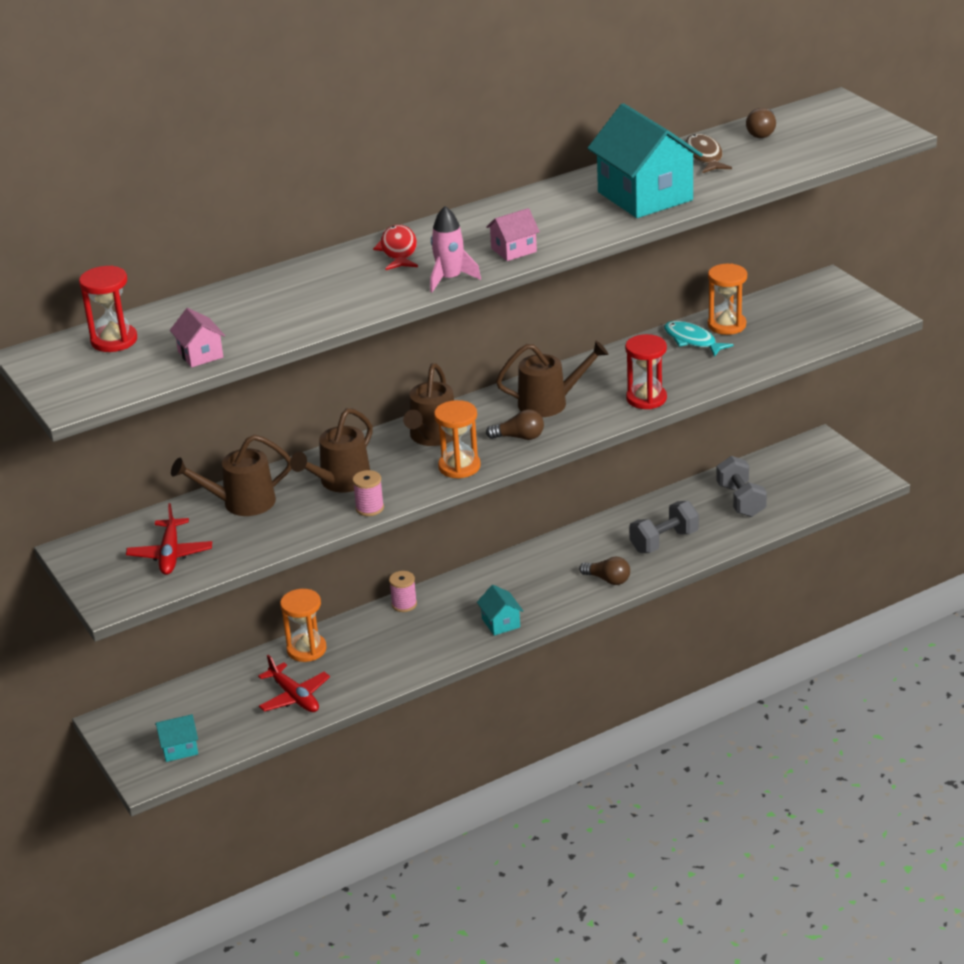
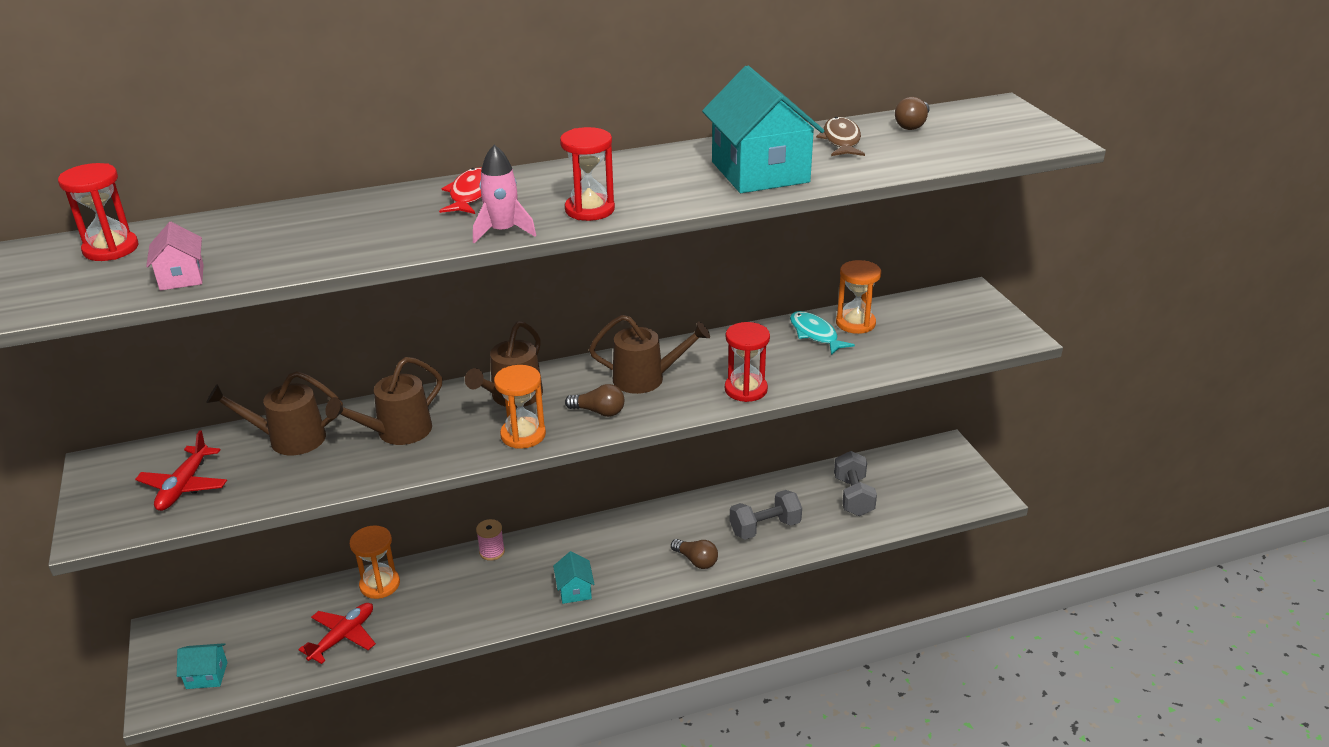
camera: 10 degrees right, 0 degrees up
(294, 697) = (343, 637): red plane -> red plane turned 120 degrees counterclockwise
(369, 508) = (409, 467): pink spool -> none
(513, 250) = (589, 210): pink house -> red hourglass

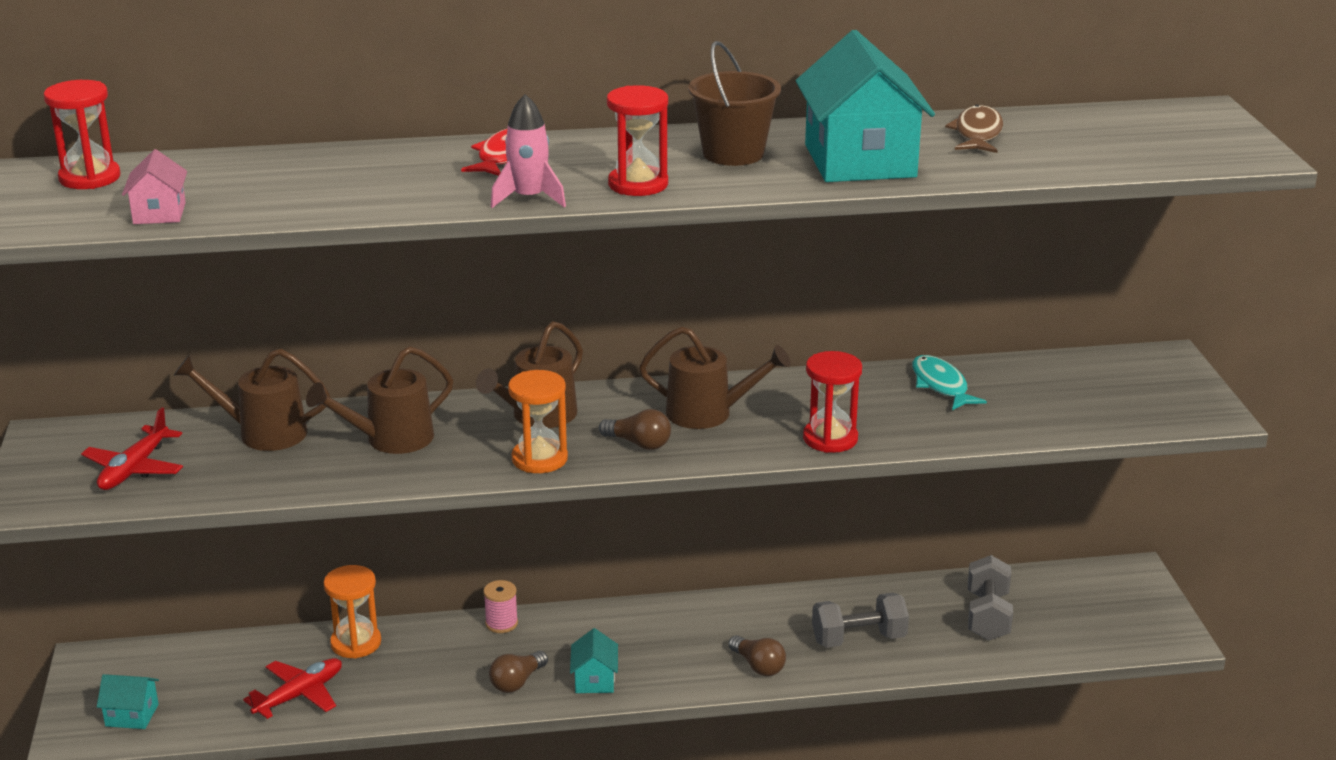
camera: 10 degrees right, 5 degrees down
(657, 175) = (733, 153): none -> brown bucket
(855, 323) = (998, 378): orange hourglass -> none
(912, 125) = (1077, 123): brown light bulb -> brown light bulb (517, 682)

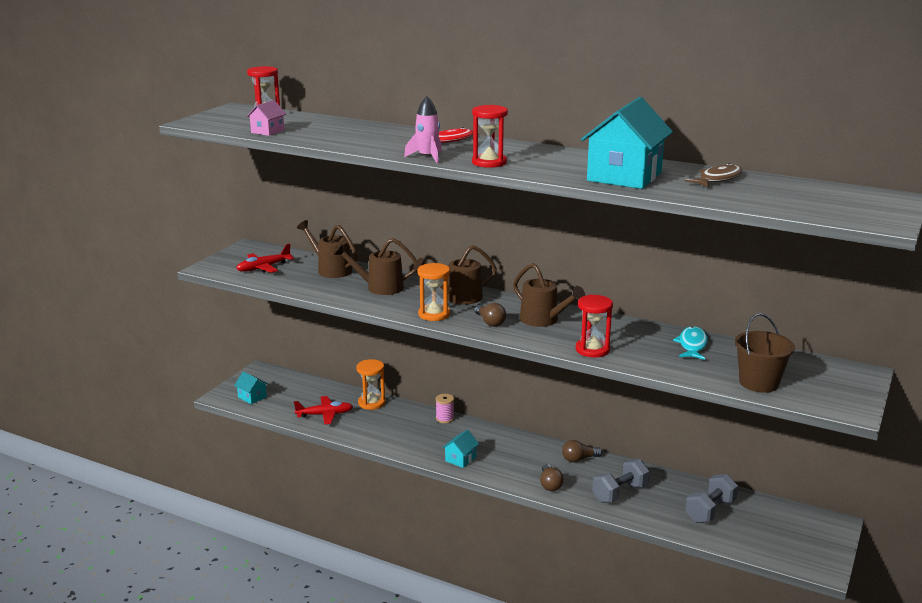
camera: 35 degrees right, 5 degrees down
(517, 682) = (423, 446): brown light bulb -> brown light bulb (579, 459)
(733, 153) = (562, 161): brown bucket -> brown bucket (759, 383)
(858, 639) = (619, 493): grey dumbbell -> grey dumbbell turned 60 degrees counterclockwise

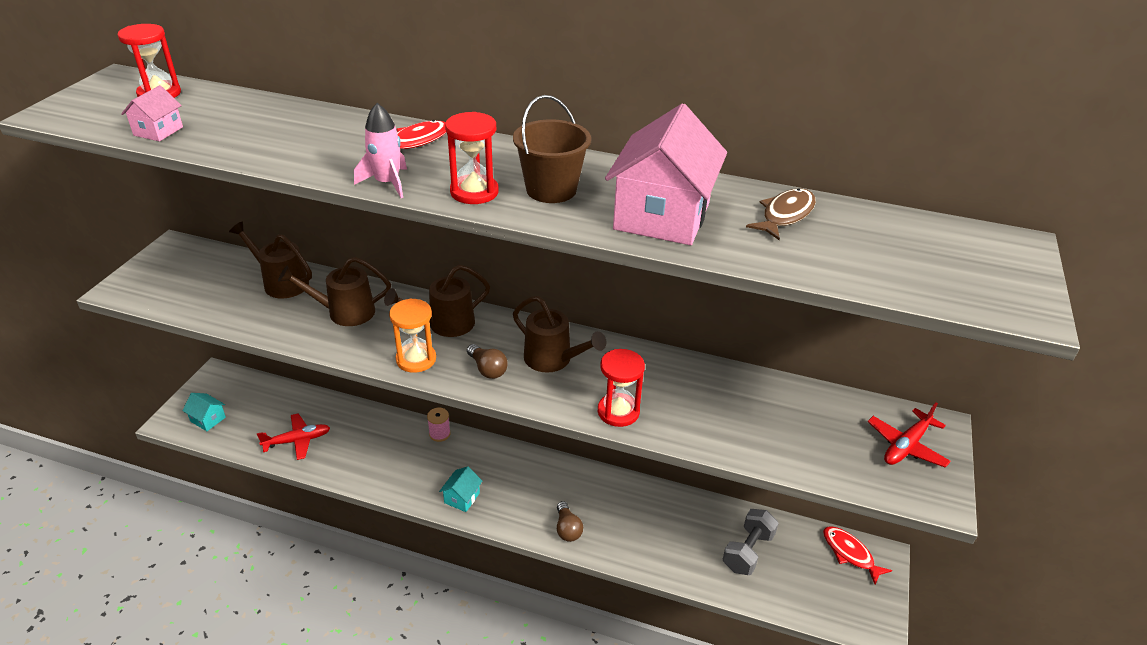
camera: 10 degrees left, 15 degrees up
(263, 268) = (193, 285): red plane -> red plane (906, 446)
(371, 403) = (352, 416): orange hourglass -> none
(579, 459) = (596, 484): brown light bulb -> none
(619, 493) = (646, 534): grey dumbbell -> none
(624, 176) = (662, 216): turquoise house -> pink house
(692, 345) = (736, 391): turquoise fish -> none
(759, 383) = (824, 457): brown bucket -> brown bucket (551, 190)
(805, 520) = (850, 554): none -> red fish

